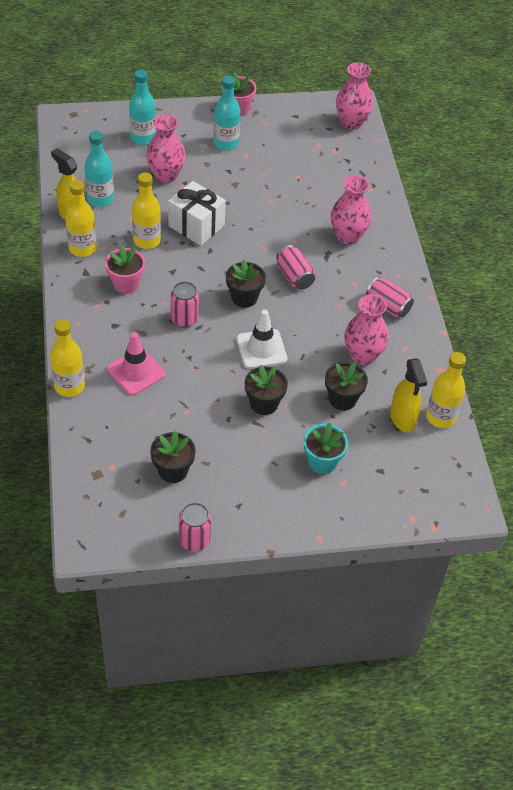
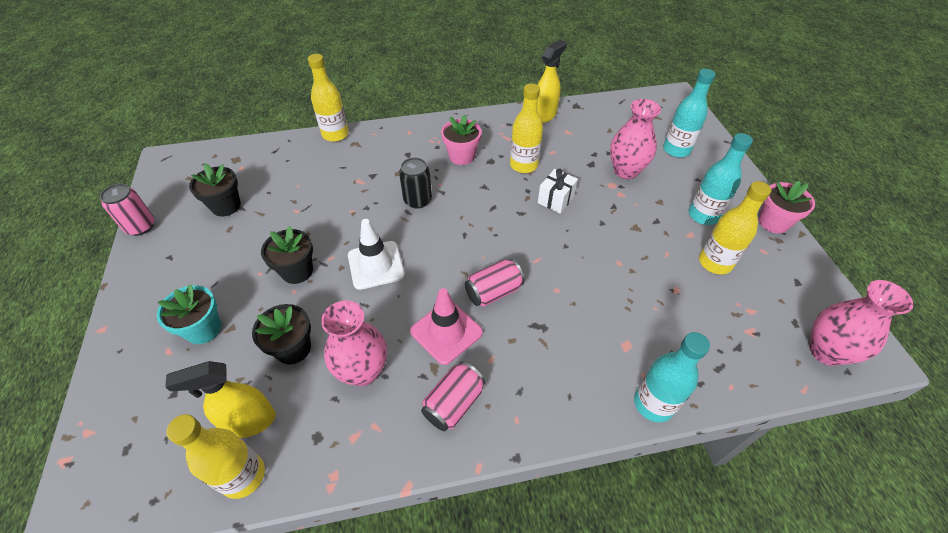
camera: 90 degrees right, 0 degrees up
(82, 248) = (503, 125): yellow bottle -> yellow bottle (715, 263)
(100, 199) = (572, 130): turquoise bottle -> turquoise bottle (653, 404)
(136, 372) = (349, 172): pink traffic cone -> pink traffic cone (446, 332)
(184, 319) = (417, 200): pink can -> black can
(196, 226) = (555, 199): white gift -> white gift, size x0.62
(244, 298) = (453, 246): black flower pot -> none
(348, 236) = (580, 350): pink vase -> none

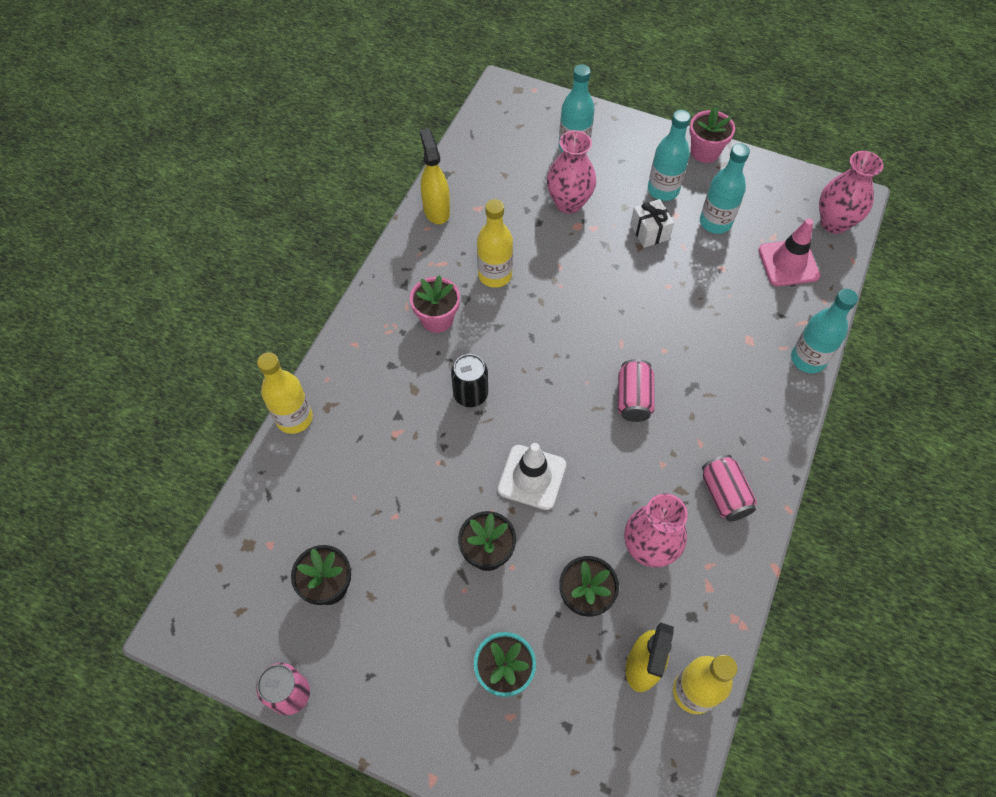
camera: 55 degrees left, 10 degrees up
(446, 332) = (651, 460): pink traffic cone -> pink traffic cone (788, 263)
(555, 199) = (561, 281): white gift -> white gift (649, 232)
(715, 263) = (715, 222): yellow bottle -> turquoise bottle

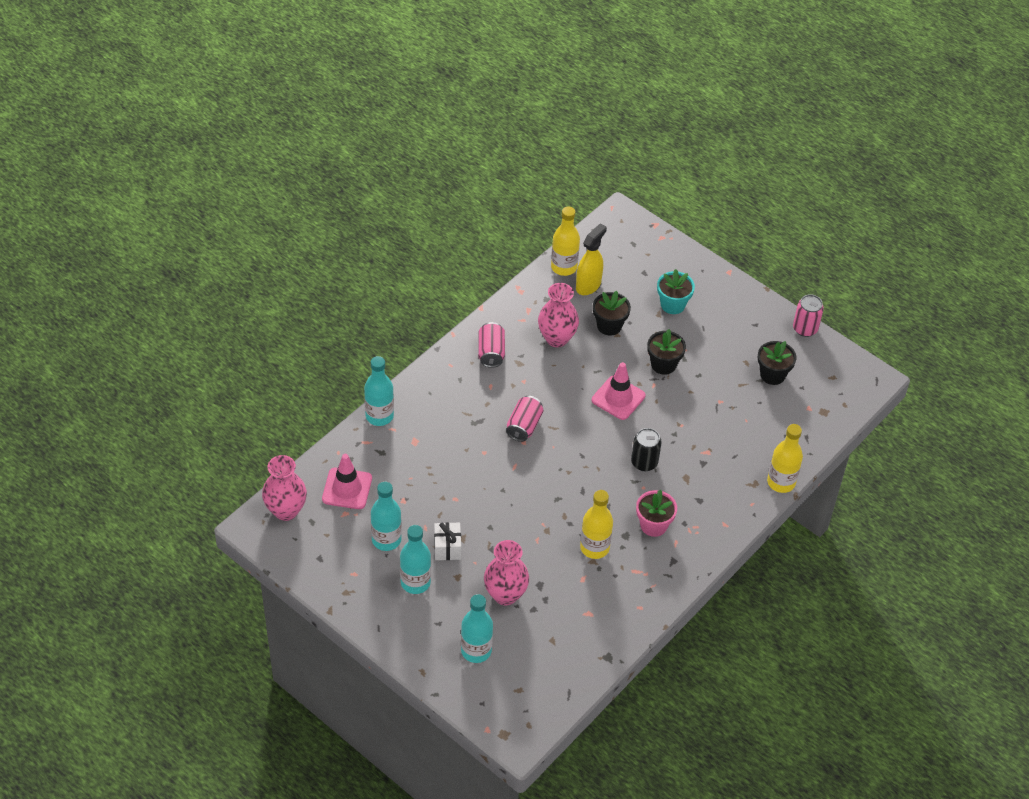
camera: 165 degrees left, 10 degrees down
(436, 210) = (626, 622): yellow spray bottle -> none
(532, 477) = (618, 398): white traffic cone -> pink traffic cone
(705, 152) = (356, 609): pink flower pot -> none

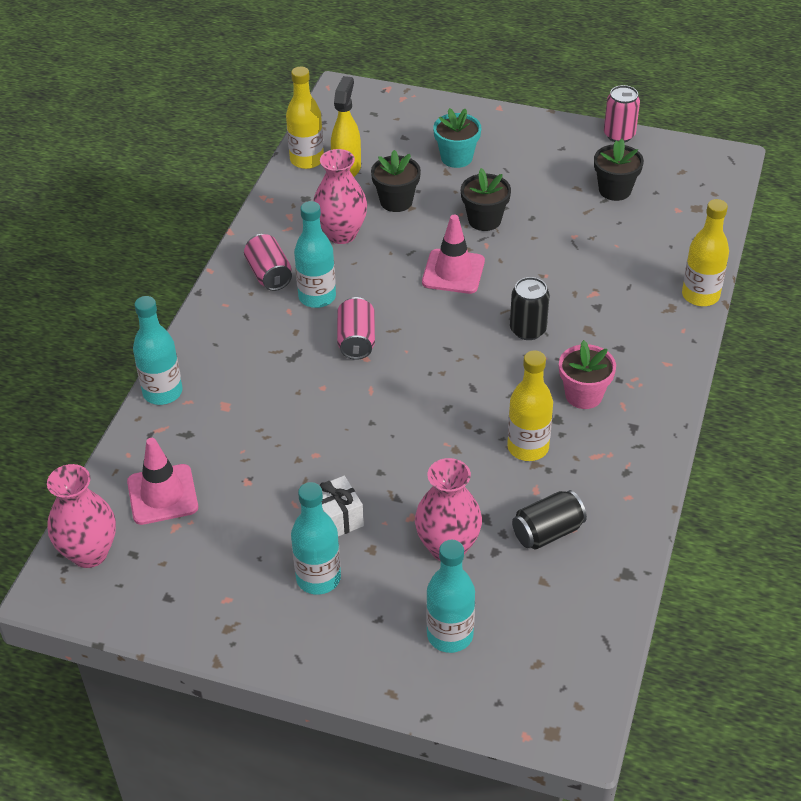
camera: 20 degrees left, 5 degrees down
(386, 540) = (249, 539): turquoise bottle -> turquoise bottle (317, 297)
(574, 610) = (547, 532): none -> black can

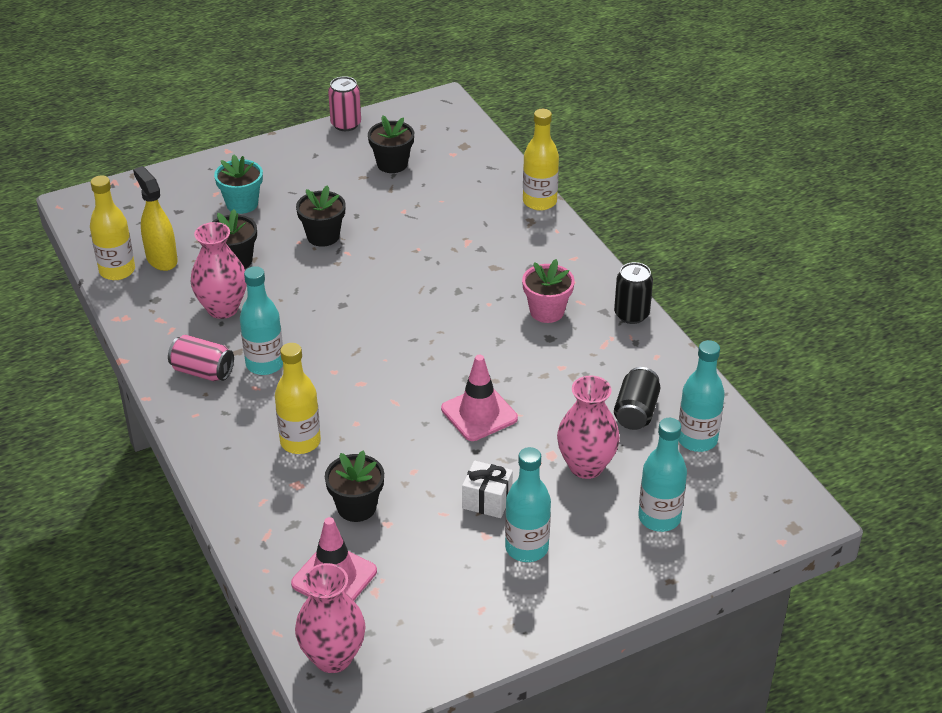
camera: 45 degrees left, 5 degrees down
(162, 392) = (232, 508): turquoise bottle -> turquoise bottle (697, 439)
(242, 453) = (356, 507): none -> black flower pot
(356, 340) = (338, 375): pink can -> none
(453, 272) = (347, 285): pink traffic cone -> pink traffic cone (479, 414)
(528, 330) = (454, 292): black can -> black can (631, 314)
(528, 447) = (554, 368): yellow bottle -> yellow bottle (300, 442)

